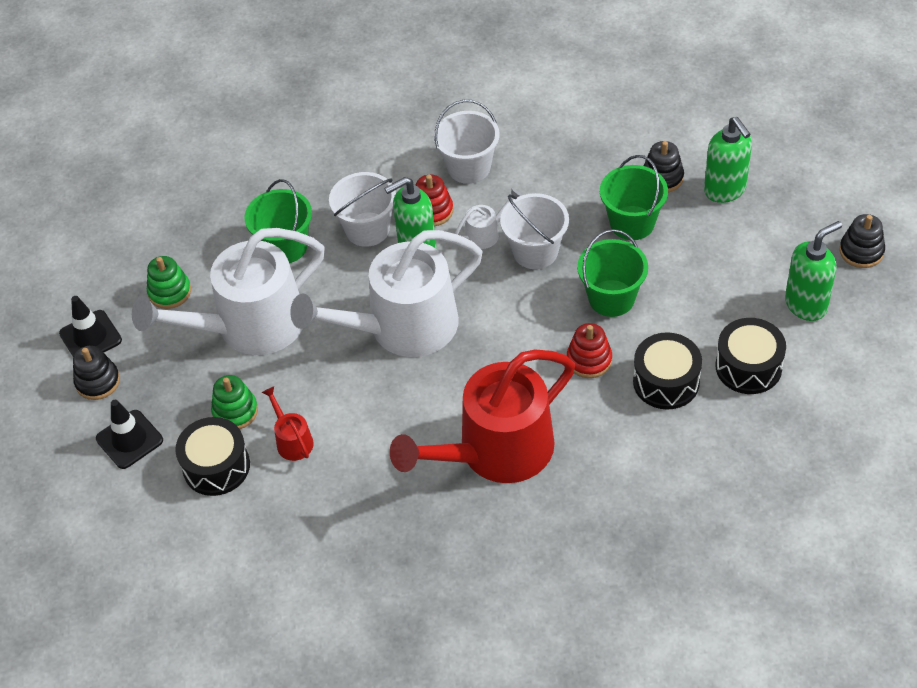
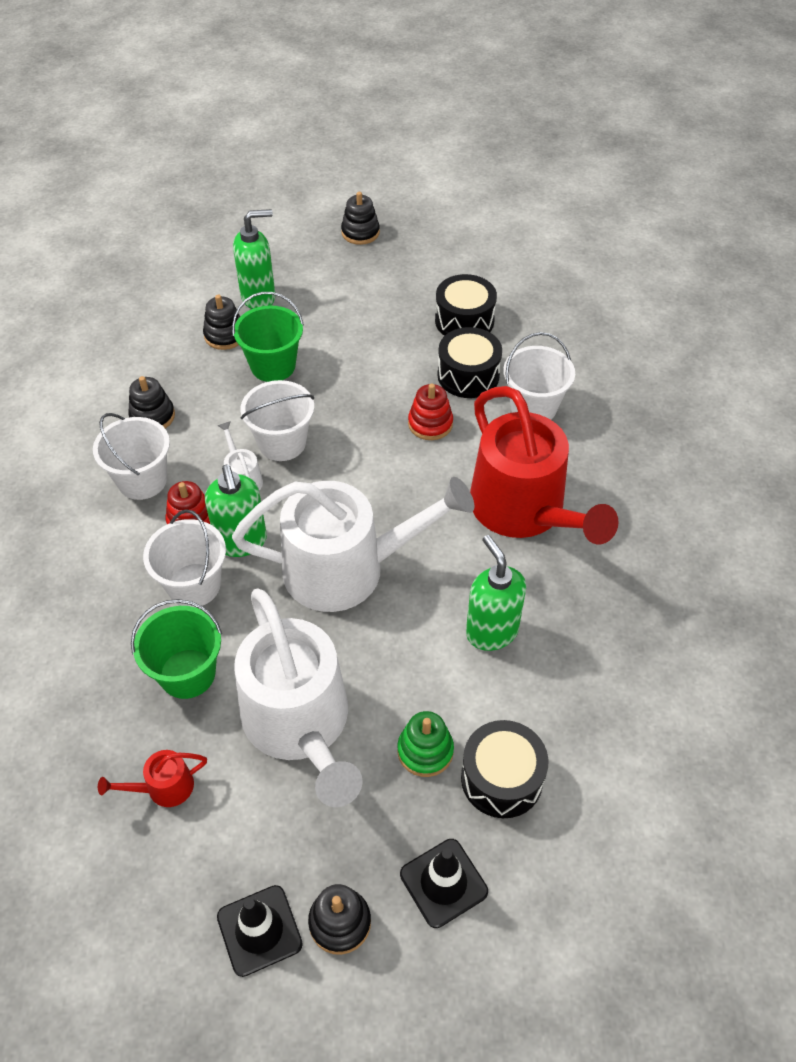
camera: 85 degrees left, 0 degrees up
(170, 292) = (214, 817): green stacking toy -> none
(292, 440) = (478, 693): red watering can -> red watering can (164, 787)
(402, 327) = (347, 569): white watering can -> white watering can turned 75 degrees counterclockwise
(543, 154) = (152, 416): none -> black stacking toy
(611, 298) = (360, 396): green bucket -> none
(636, 444) = (533, 407): none -> white bucket
(806, 304) = (407, 274): green soap dispenser -> green soap dispenser (491, 631)

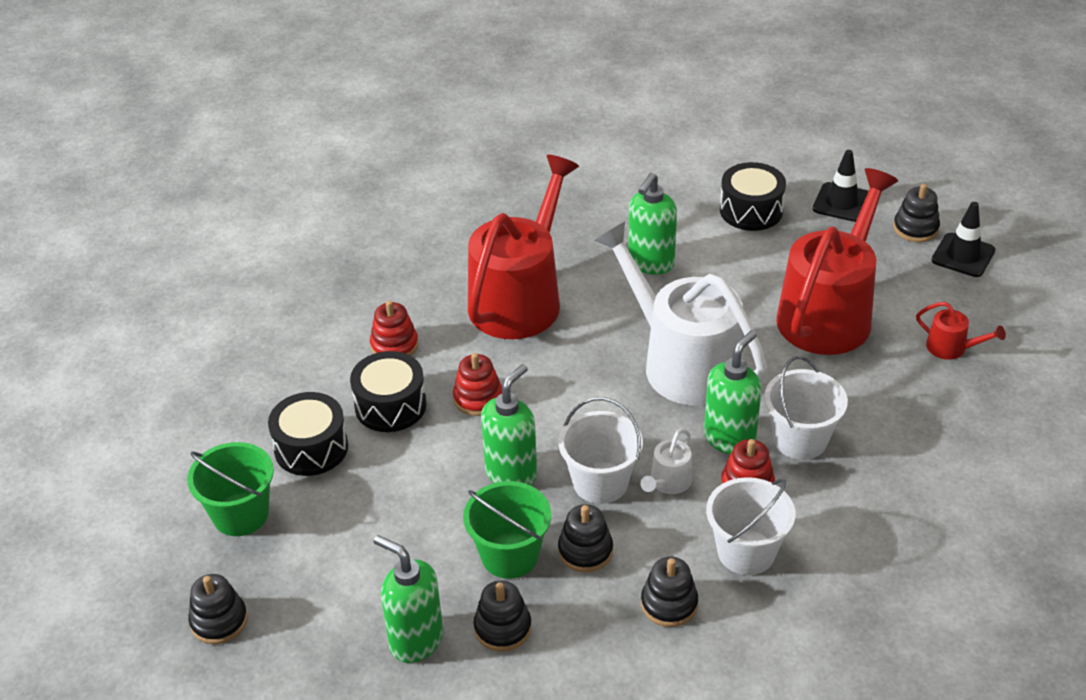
camera: 125 degrees left, 10 degrees down
(187, 673) = (868, 392): green bucket -> green bucket (240, 514)
(236, 402) = (585, 551): none -> black stacking toy
(300, 724) = (829, 313): white watering can -> red watering can
(339, 403) = (511, 473): none -> green soap dispenser
(425, 751) = (774, 249): green stacking toy -> none
(533, 407) = (394, 345): white bucket -> red stacking toy

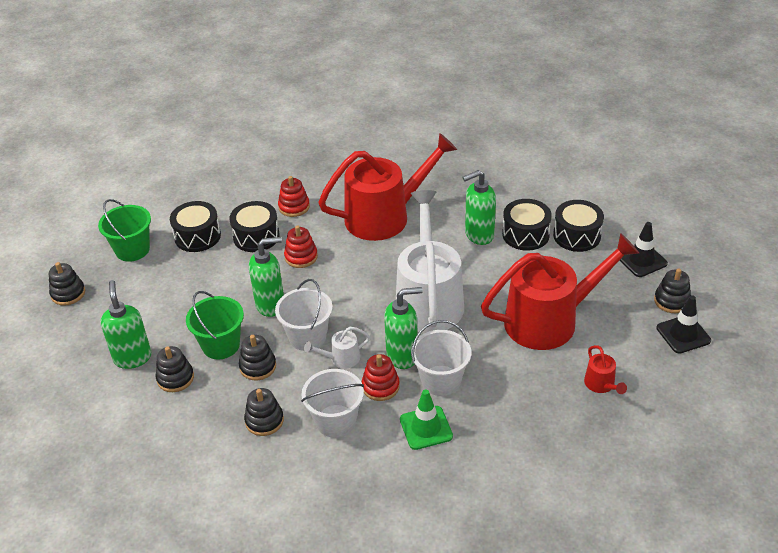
camera: 40 degrees right, 0 degrees up
(698, 236) = (525, 234): none -> black drum
(845, 497) = (426, 428): none -> green traffic cone

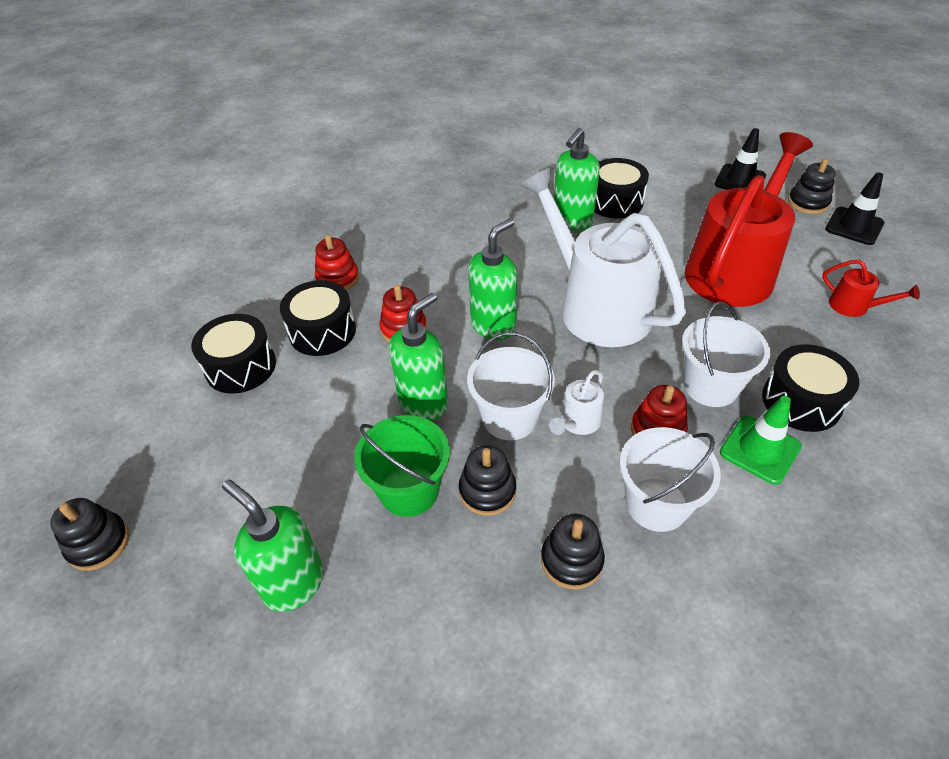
camera: 35 degrees left, 5 degrees up
(132, 250) = (156, 428): green bucket -> none
(175, 378) = (389, 575): black stacking toy -> none
(385, 216) = (455, 244): red watering can -> none
(402, 356) = (640, 381): green soap dispenser -> green soap dispenser (493, 326)
(577, 235) = (661, 183): black drum -> black drum (801, 401)

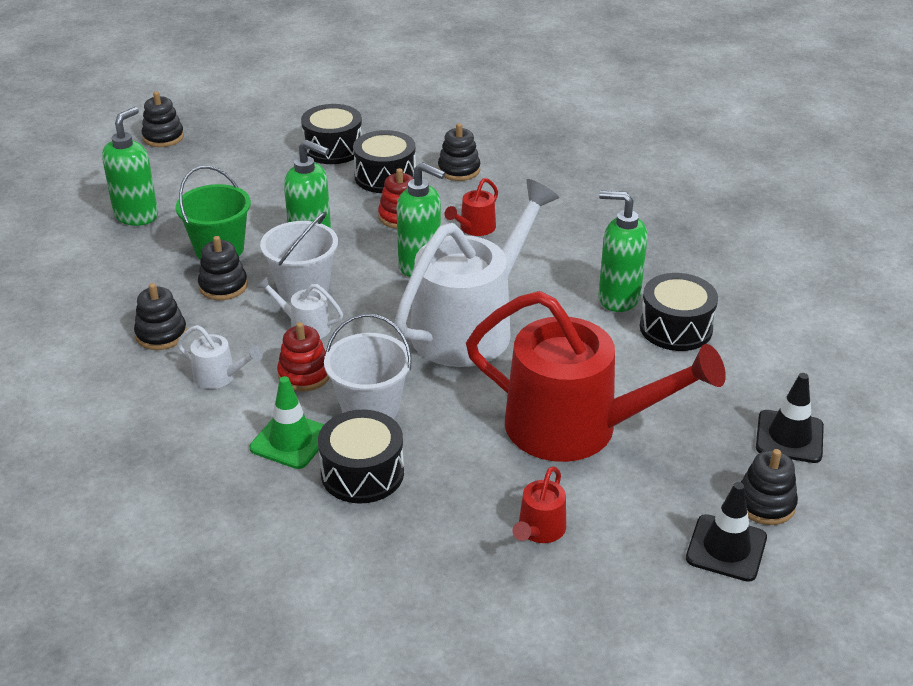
camera: 75 degrees right, 10 degrees down
(338, 278) = (459, 170): red stacking toy -> black stacking toy
(443, 282) = (474, 228): none -> red watering can
(656, 504) = (219, 376): white bucket -> white watering can

